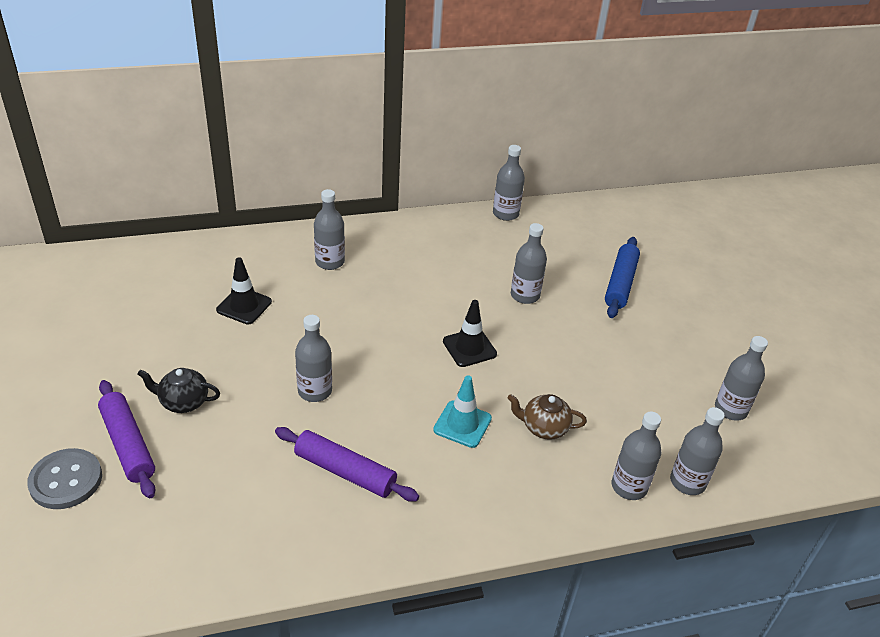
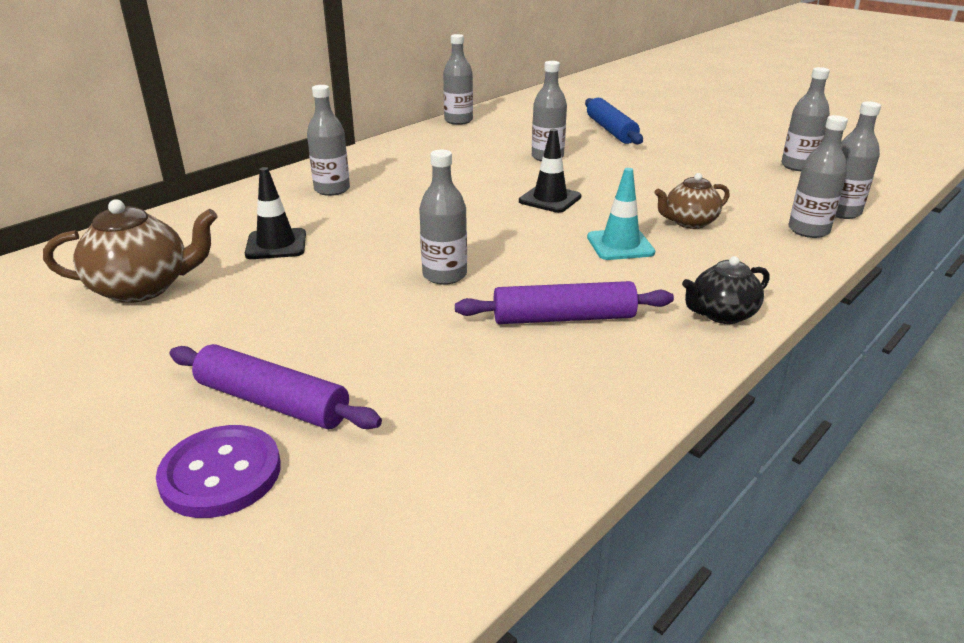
camera: 30 degrees left, 10 degrees down
(66, 480) = (221, 474): grey button -> purple button
(140, 310) = (143, 288): none -> brown teapot
(183, 402) = (300, 338): black teapot -> black teapot (721, 314)

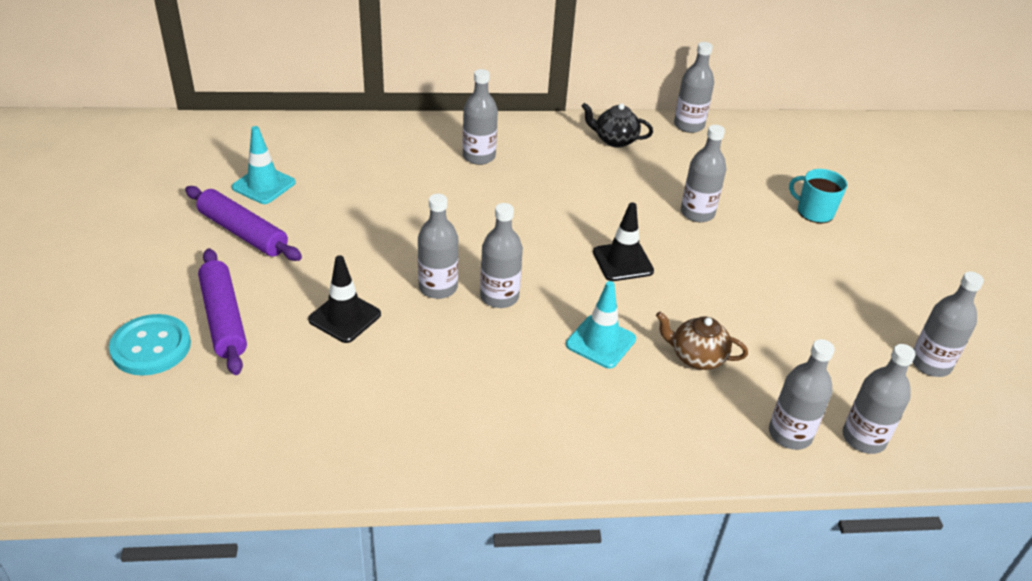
camera: 40 degrees right, 10 degrees up
(143, 288) = (263, 185): brown teapot -> turquoise traffic cone
(221, 474) = (151, 347): purple button -> turquoise button
(276, 244) = (376, 192): black traffic cone -> black traffic cone (345, 317)
(503, 257) = (499, 296): none -> grey bottle
(563, 318) = (456, 375): purple rolling pin -> purple rolling pin (243, 232)
(611, 130) = (814, 212): blue rolling pin -> turquoise mug
(721, 314) = (566, 452): black teapot -> black teapot (614, 140)

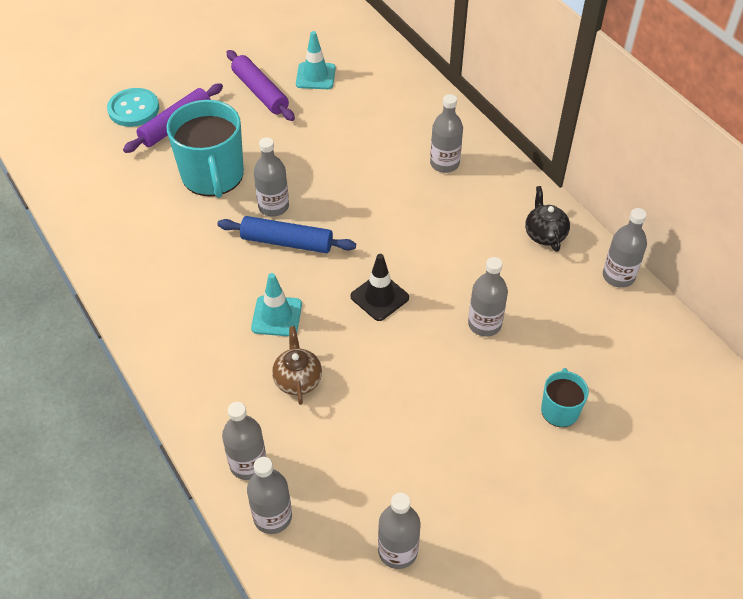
camera: 65 degrees right, 10 degrees up
(243, 232) = (260, 92): purple rolling pin -> purple rolling pin turned 45 degrees counterclockwise
(345, 317) = (213, 176): black traffic cone -> turquoise mug
(499, 296) = (287, 242): grey bottle -> blue rolling pin

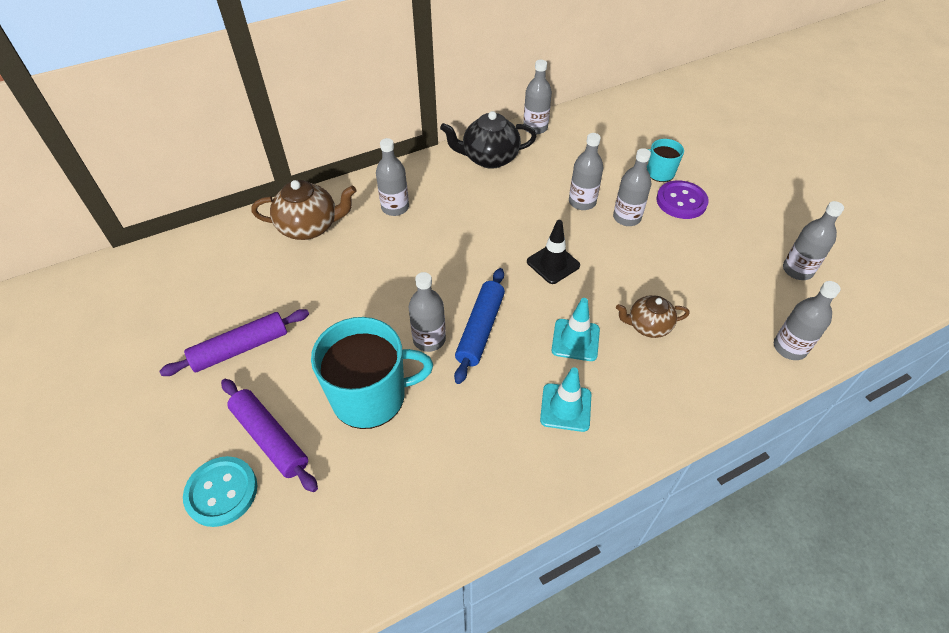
camera: 85 degrees left, 0 degrees up
(248, 464) = (742, 365): grey bottle -> grey bottle (626, 218)
(315, 76) = (232, 296): turquoise traffic cone -> turquoise traffic cone (565, 407)
(406, 107) = (309, 227): none -> brown teapot
(507, 430) = (681, 201): none -> purple button
(544, 234) = (489, 158): black teapot -> black teapot, size x1.56

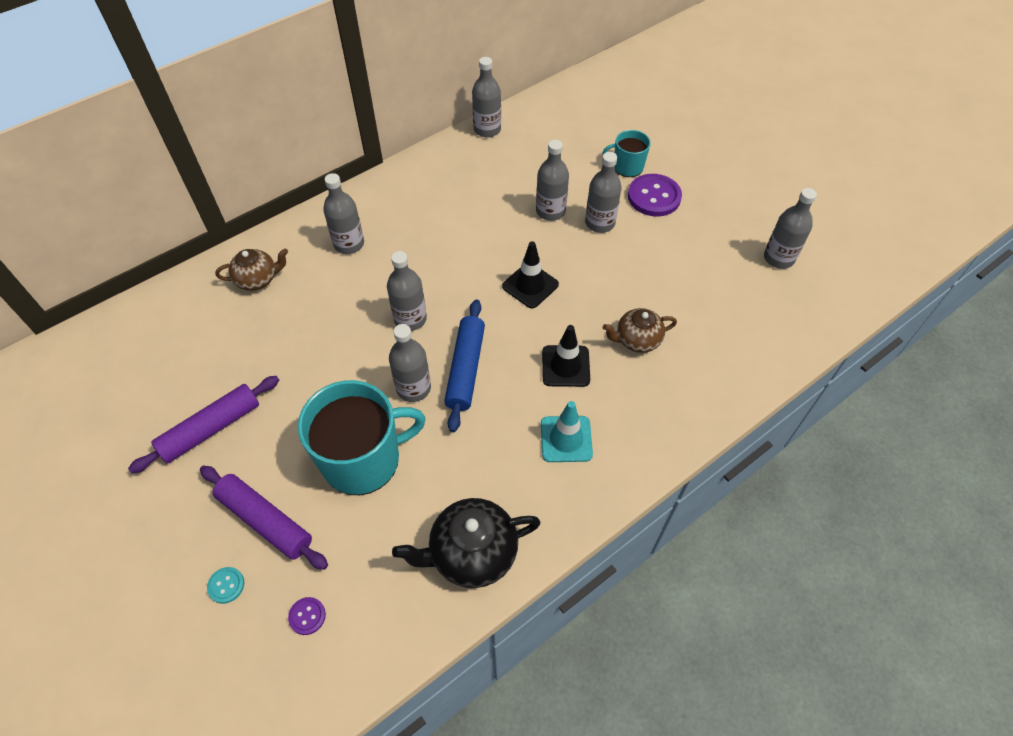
camera: 10 degrees left, 5 degrees up
(221, 492) = (226, 585): turquoise button -> turquoise button, size x0.48
(289, 534) = (307, 616): none -> purple button
(309, 227) = (258, 279): brown teapot -> brown teapot, size x0.64
(489, 158) = (442, 172): black teapot -> black teapot (471, 553)
(575, 340) = (565, 366): turquoise traffic cone -> black traffic cone
(789, 348) = (778, 342): grey bottle -> grey bottle (410, 319)

